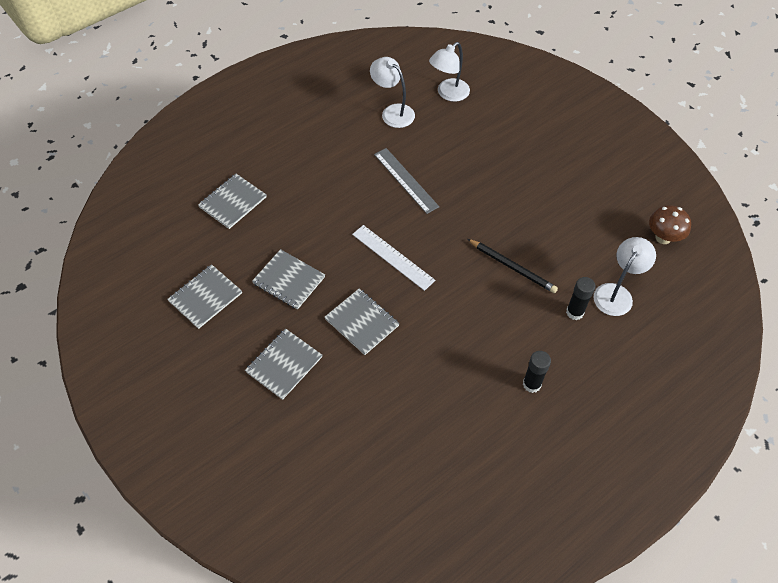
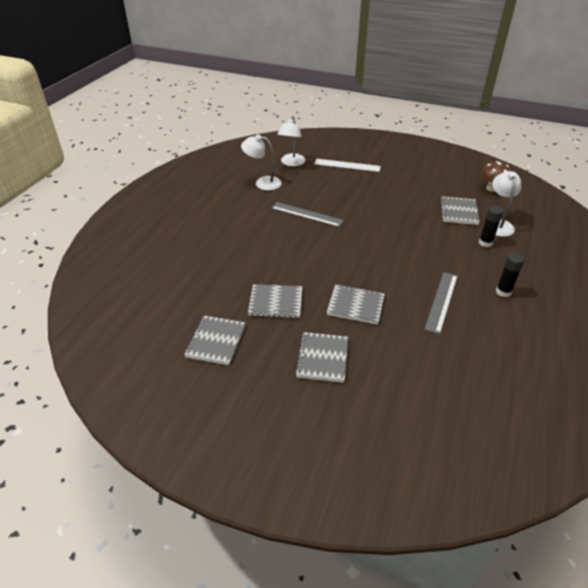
camera: 30 degrees left, 15 degrees down
(232, 202) = (186, 271): grey notebook -> grey notebook (459, 212)
(393, 257) = (339, 259): white ruler -> white ruler (347, 165)
(453, 362) = (441, 301): none -> grey ruler
(512, 267) = (423, 234): black pencil -> none

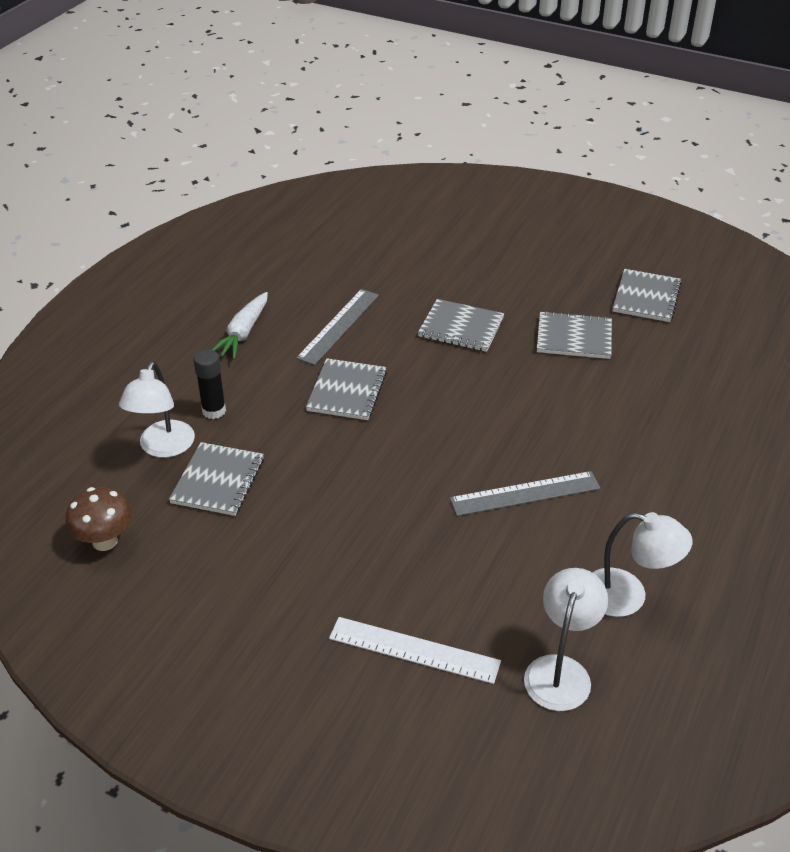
camera: 175 degrees left, 0 degrees up
(306, 214) = (525, 493): grey ruler -> grey ruler turned 45 degrees counterclockwise
(322, 358) = (512, 274): grey notebook -> grey notebook (347, 391)
(503, 292) = (243, 333): black glue stick -> white carrot

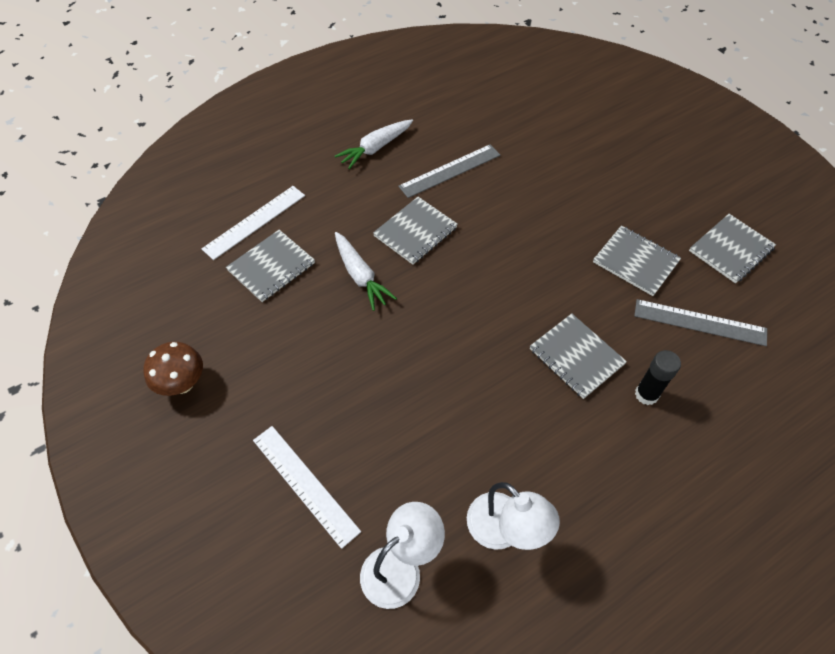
camera: 30 degrees right, 15 degrees up
(105, 541) = (166, 280): brown mushroom -> brown mushroom (182, 384)
(163, 448) = (254, 222): white lamp -> white ruler
(214, 411) = (309, 206): black glue stick -> black glue stick (646, 394)
(321, 451) = (360, 276): none -> white carrot
(461, 327) = (545, 212): grey notebook -> grey notebook (576, 357)
(525, 493) = (488, 390): grey ruler -> grey ruler (700, 322)

